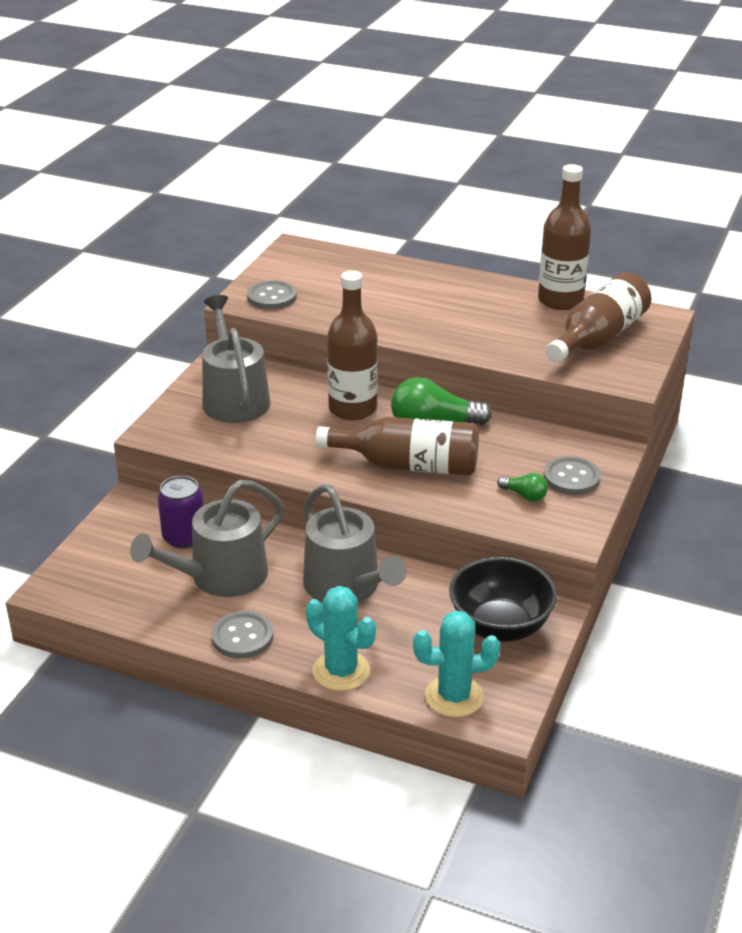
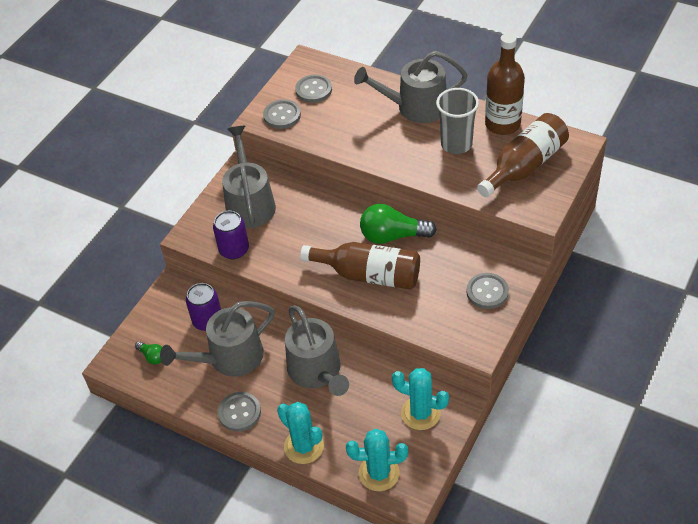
camera: 10 degrees right, 15 degrees up
(219, 445) = (234, 250): none -> purple can
(309, 273) = (313, 90): none -> grey button
(352, 409) = (335, 217): brown bottle -> none
(445, 287) = (415, 107): none -> grey watering can
(500, 627) = (420, 413): black bowl -> turquoise cactus
(505, 319) = (456, 144): none -> grey cup
(524, 495) = (449, 308): green light bulb -> green light bulb (152, 356)

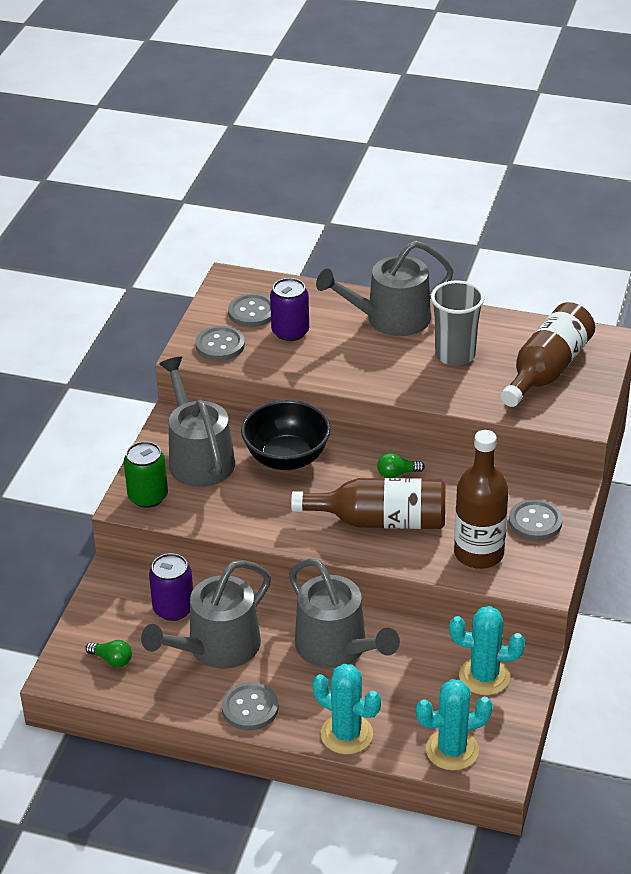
camera: 15 degrees left, 10 degrees down
(204, 231) = (148, 497): none -> green can
(234, 250) = (195, 513): purple can -> purple can (290, 332)
(314, 212) = (287, 458): none -> black bowl
(393, 236) = (397, 474): green light bulb -> green light bulb, size x0.49
(502, 124) = (505, 327): brown bottle -> brown bottle (478, 553)

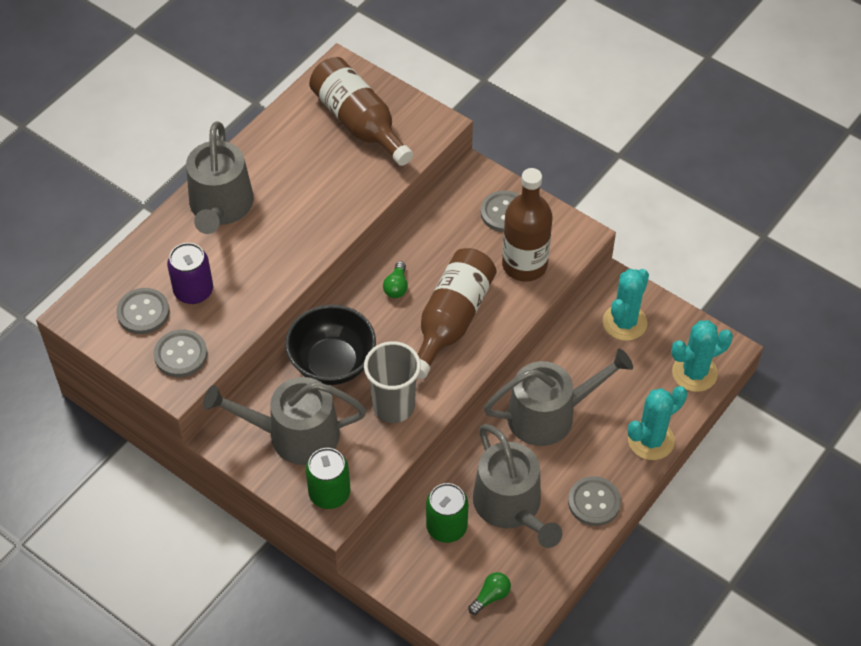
camera: 70 degrees left, 15 degrees up
(173, 608) = (446, 527): purple can -> green can
(452, 750) = (694, 373): turquoise cactus -> turquoise cactus turned 60 degrees clockwise
(455, 355) = (302, 178): grey cup -> grey cup (393, 406)

